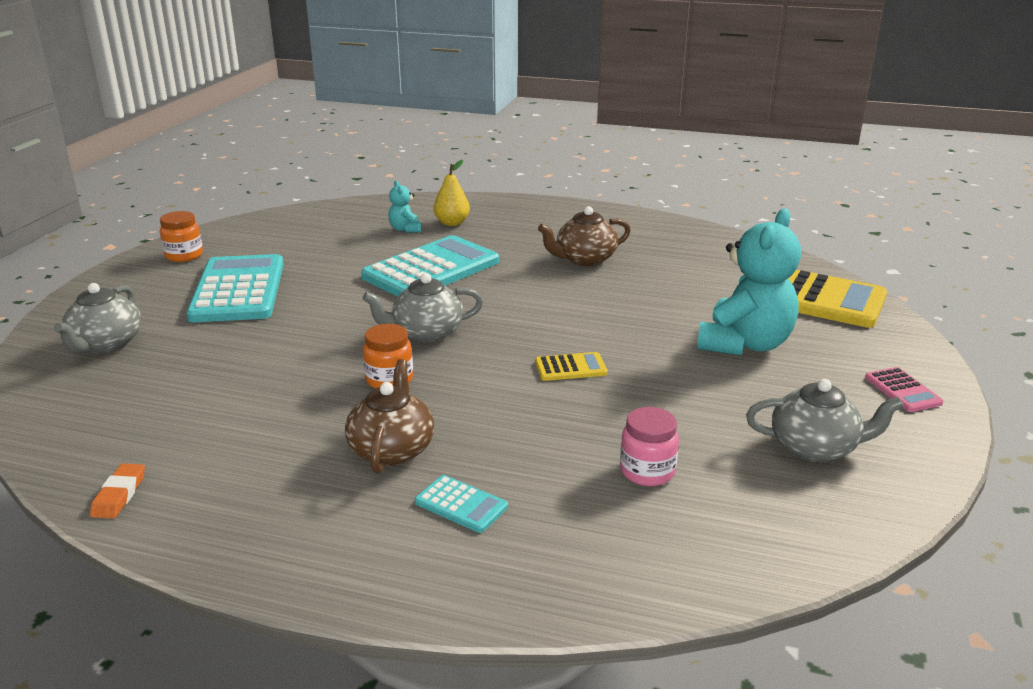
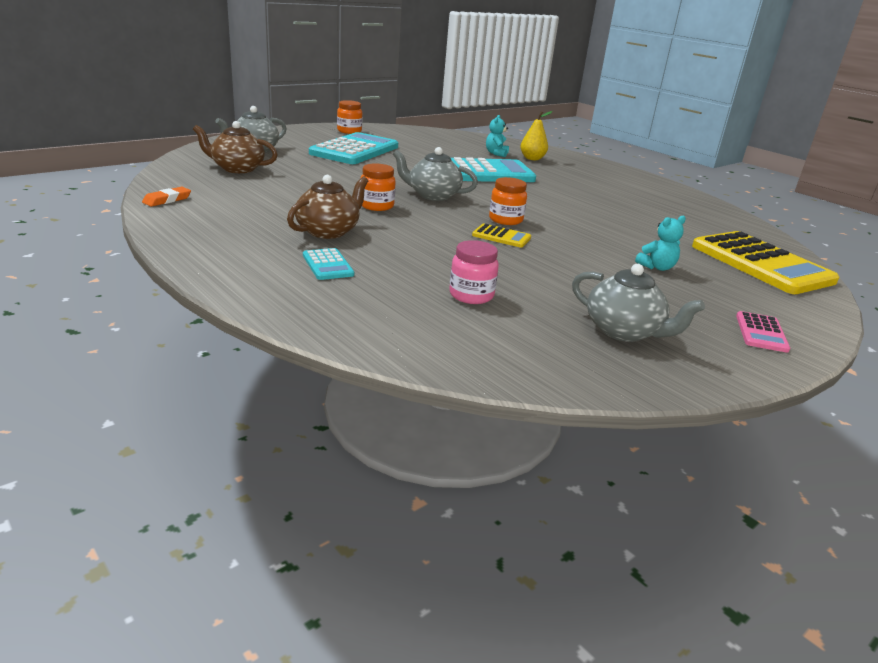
camera: 30 degrees right, 0 degrees up
(544, 339) = (505, 220): none -> orange jar
(584, 259) = (599, 196): brown teapot -> brown teapot (237, 169)
(744, 344) = (657, 267): turquoise teddy bear -> turquoise teddy bear, size x0.46

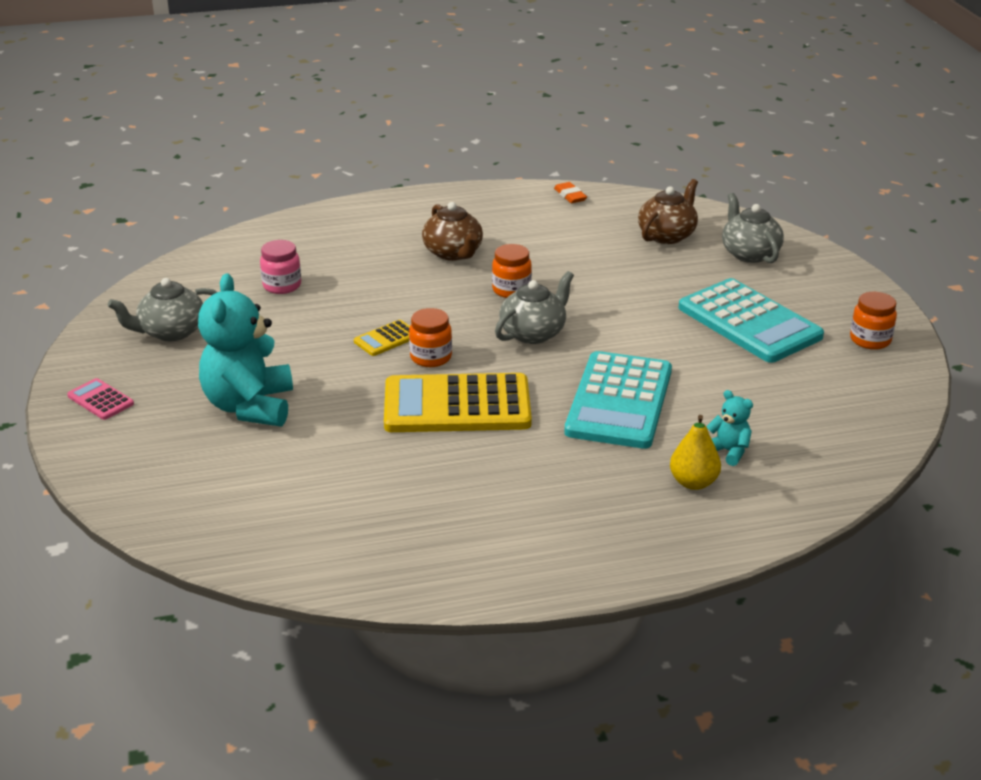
camera: 120 degrees right, 5 degrees up
(328, 265) = (381, 241): turquoise calculator -> none
(657, 267) = (250, 407): turquoise teddy bear -> turquoise teddy bear, size x2.19
(761, 264) = (195, 493): yellow calculator -> yellow calculator (457, 405)

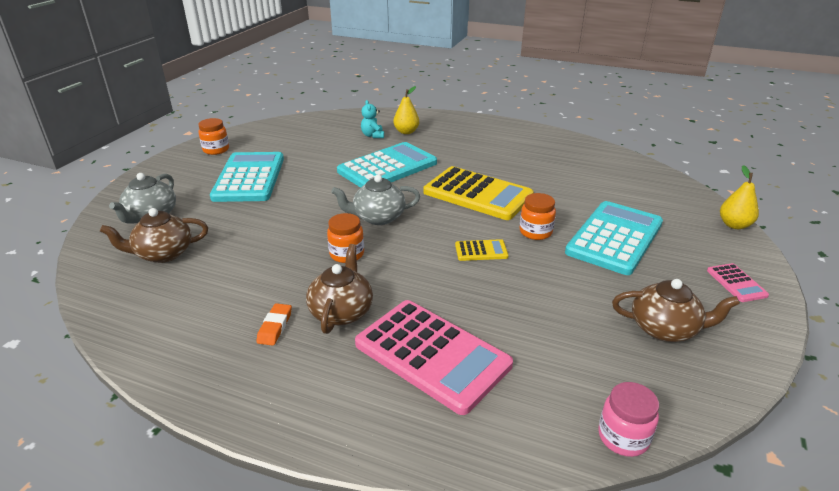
camera: 145 degrees left, 0 degrees up
(97, 484) = (734, 225): none -> yellow pear
(171, 332) = (665, 329): grey teapot -> brown teapot
(250, 407) = (614, 238): turquoise teddy bear -> turquoise calculator
(282, 286) = (532, 342): pink jar -> pink jar (623, 437)
(353, 254) = (432, 354): none -> pink calculator
(431, 357) = (463, 226): orange jar -> orange jar (535, 232)
(570, 196) = (140, 337): orange eraser -> orange eraser (275, 327)

